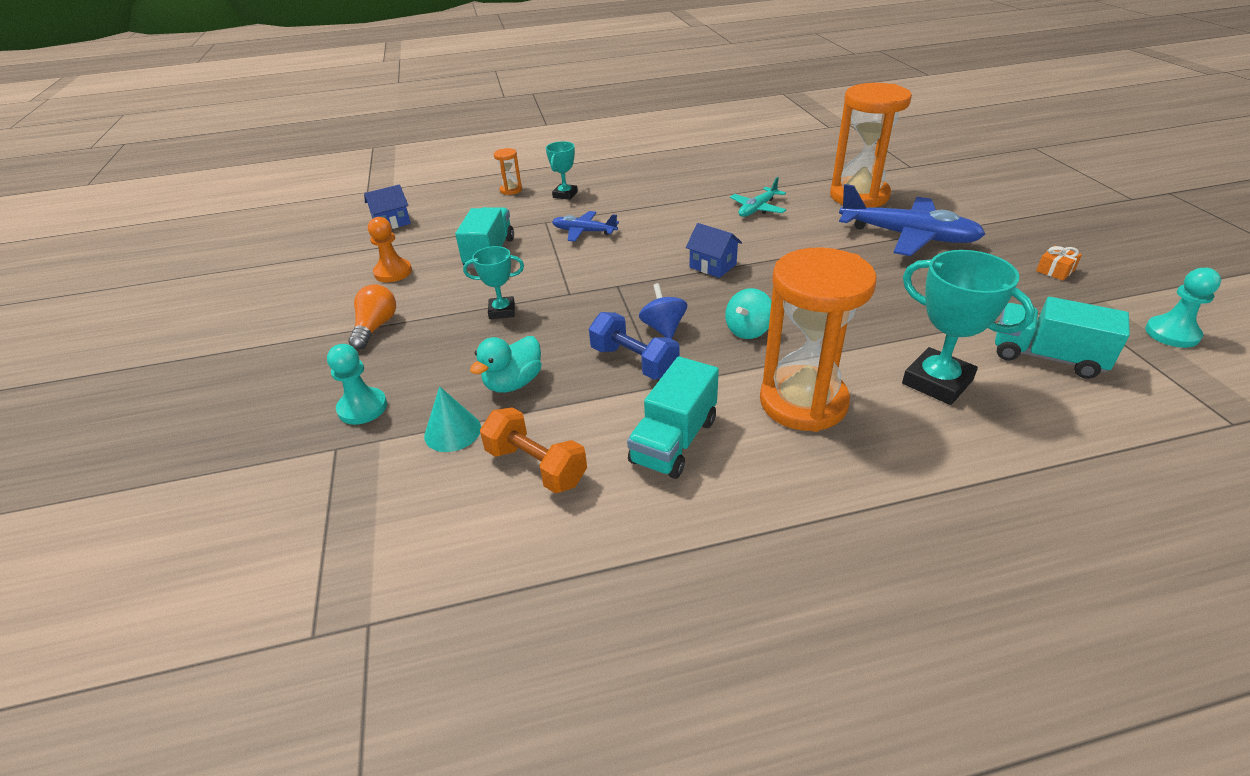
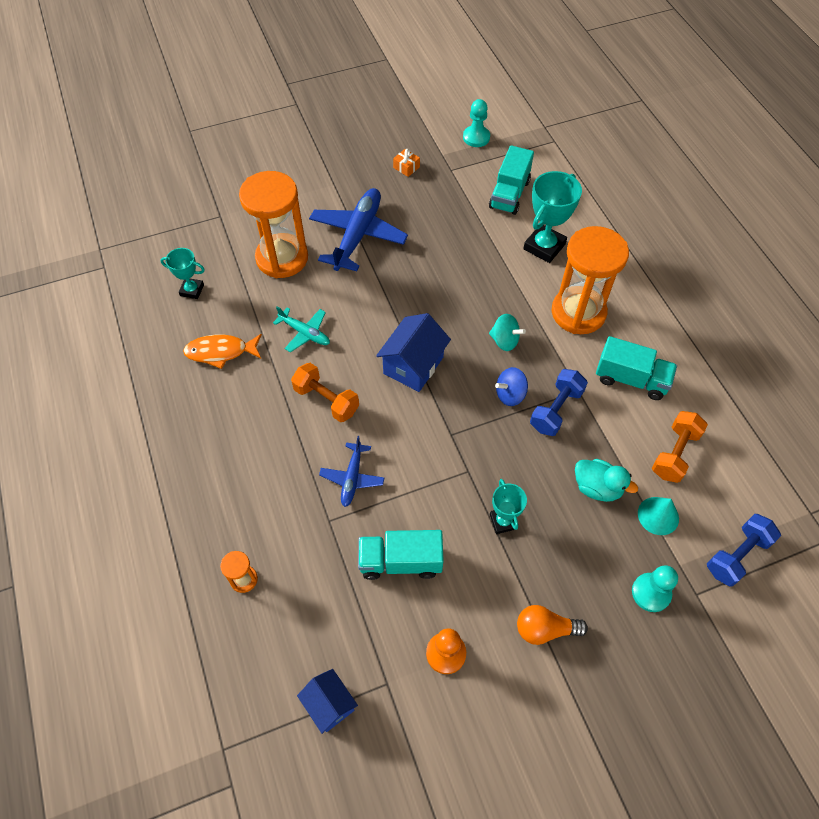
camera: 100 degrees left, 20 degrees up
(358, 502) = (737, 555): none -> blue dumbbell
(565, 194) = (261, 513): turquoise trophy -> turquoise trophy (192, 290)
(674, 220) = (326, 400): none -> orange dumbbell
(712, 266) = (413, 365): blue house -> blue house, size x1.56
(734, 173) = (220, 352): none -> orange fish

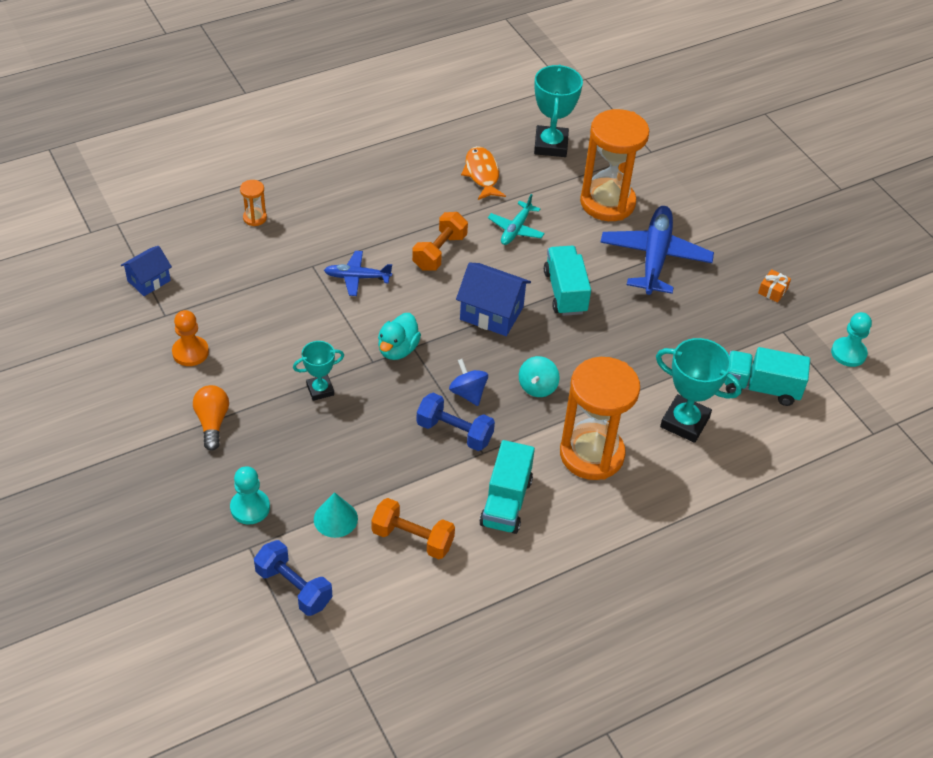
camera: 80 degrees right, 10 degrees down
(192, 290) = (550, 145): turquoise trophy -> turquoise trophy, size x1.70
(357, 236) = (654, 257): blue plane -> blue plane turned 90 degrees counterclockwise
(400, 561) = (275, 317): turquoise truck -> turquoise truck (565, 292)
(597, 487) = (364, 466): turquoise duck -> turquoise duck (398, 349)

